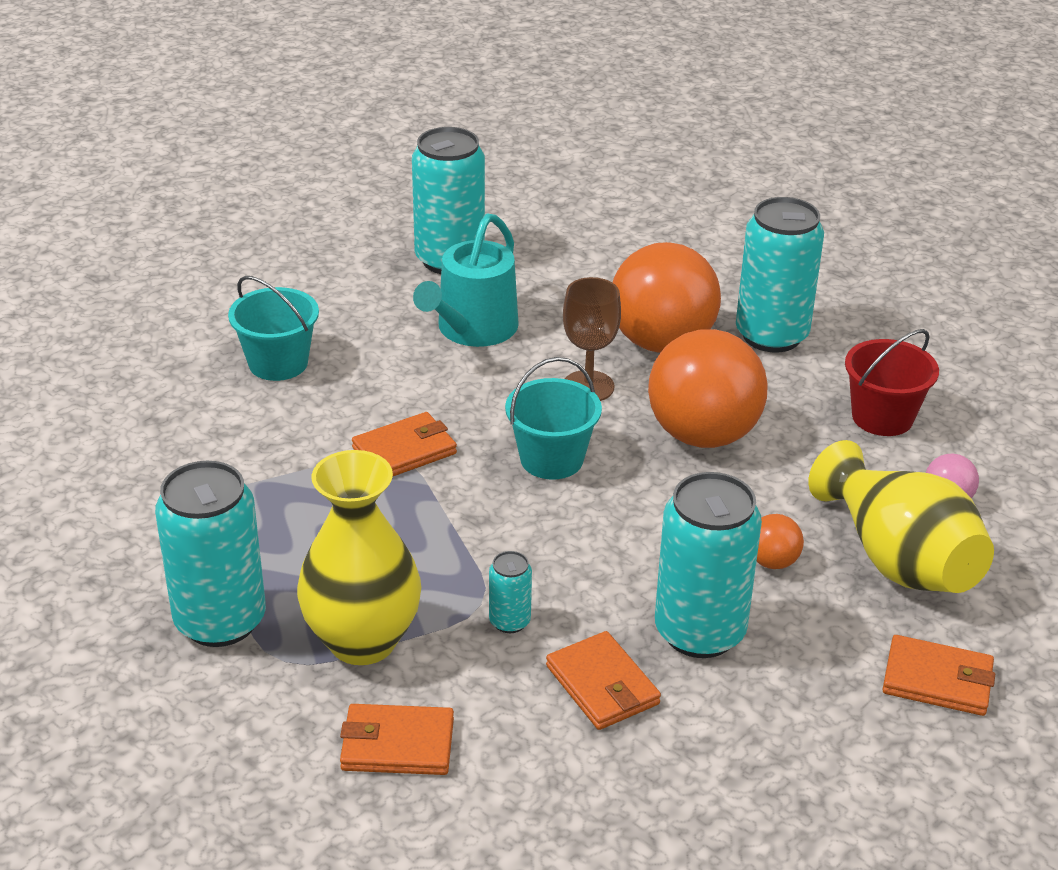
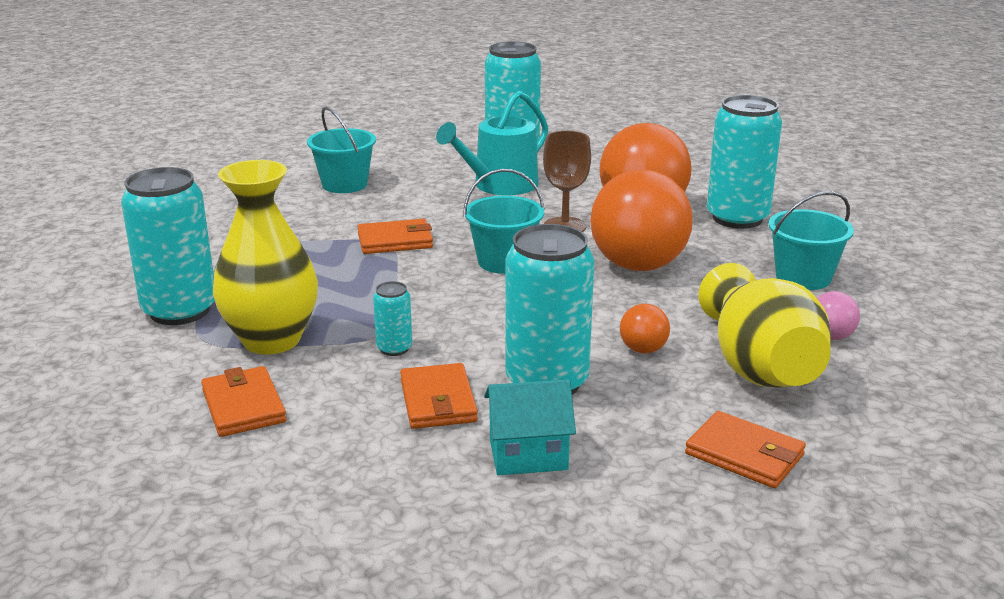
camera: 20 degrees right, 10 degrees down
(397, 744) = (243, 406): orange wallet -> orange wallet turned 45 degrees clockwise
(734, 733) = (528, 454): none -> turquoise house
(882, 417) = (803, 277): red bucket -> turquoise bucket

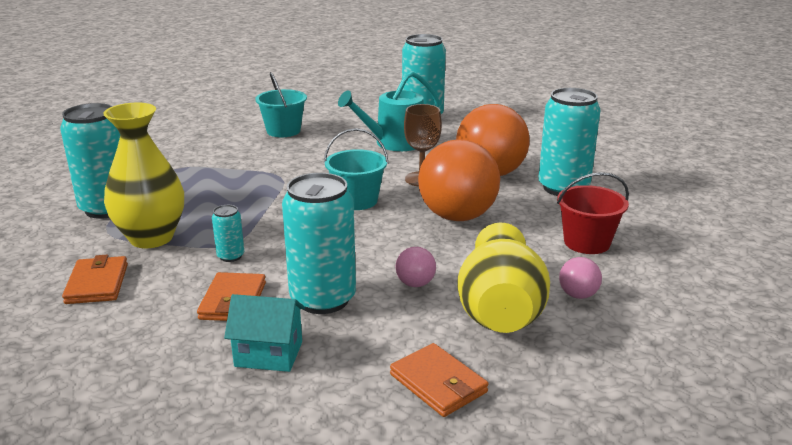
camera: 15 degrees right, 0 degrees up
(395, 241) = (289, 176): orange wallet -> none
(643, 350) = (415, 284): orange ball -> pink ball
(803, 277) = (587, 242): turquoise bucket -> red bucket

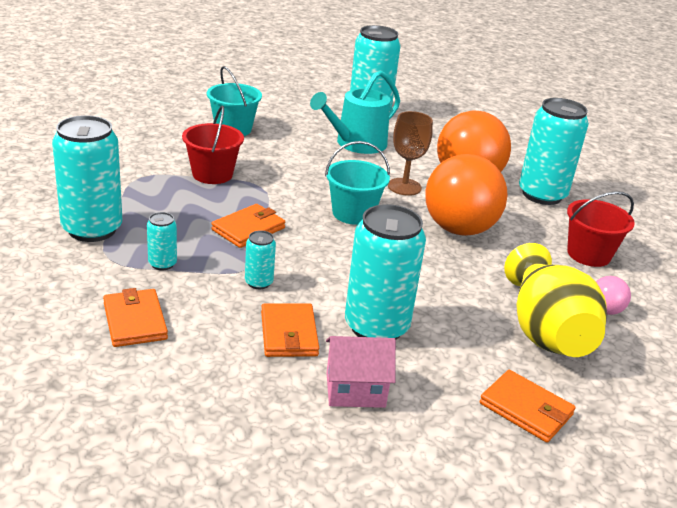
camera: 15 degrees left, 5 degrees up
(151, 238) = (162, 264): yellow vase -> turquoise can
(242, 167) = (212, 174): none -> red bucket
(248, 211) = (248, 229): none -> orange wallet
(268, 354) = (355, 390): turquoise house -> pink house
(415, 284) = (455, 306): pink ball -> none

